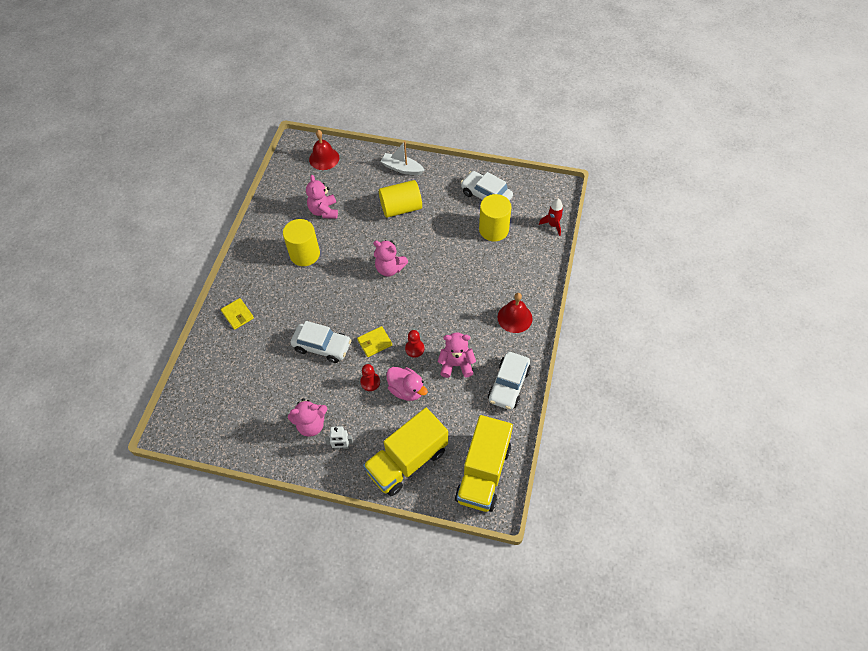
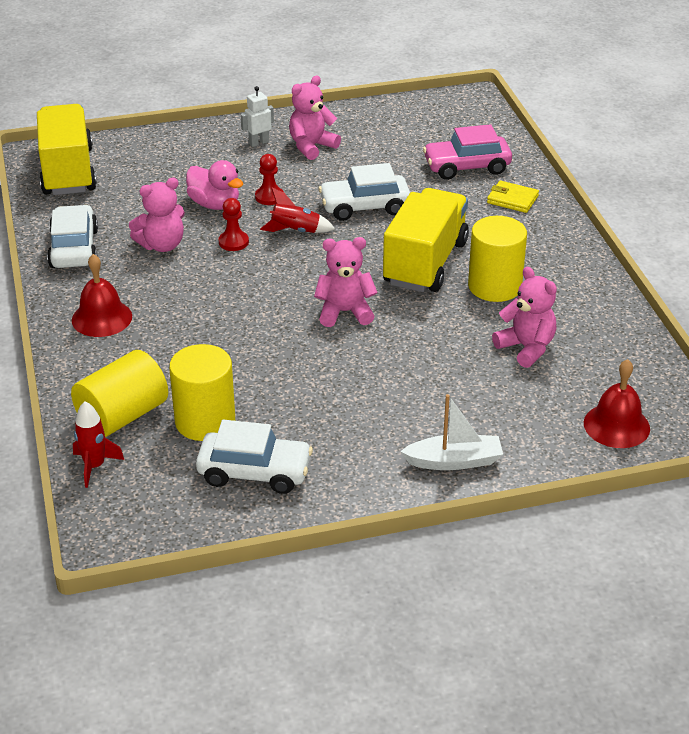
camera: 150 degrees right, 20 degrees down
(236, 357) = (466, 167): none -> pink car
(375, 342) = (295, 231): yellow wallet -> red rocket
(401, 208) = (398, 397): yellow cylinder -> yellow cylinder (123, 415)
(406, 390) = (215, 204): pink duck -> pink duck turned 150 degrees counterclockwise
(407, 461) = (169, 155): yellow truck -> yellow truck (425, 263)

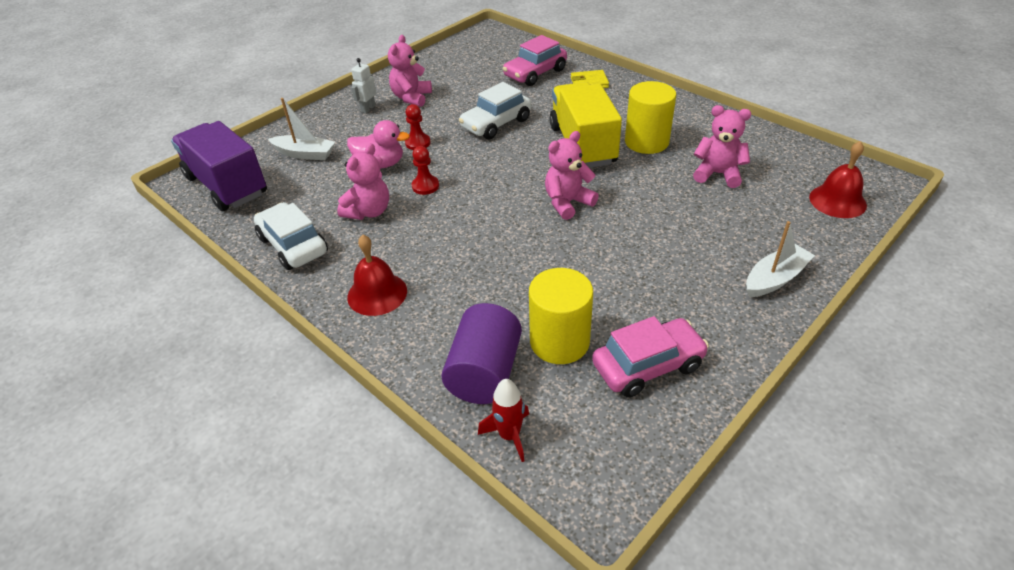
camera: 30 degrees left, 5 degrees up
(68, 171) = (227, 185): yellow truck -> purple truck
(123, 415) = (484, 372): yellow cylinder -> purple cylinder
(159, 167) = (305, 154): none -> white boat
(254, 472) = (648, 366): white car -> pink car
(295, 231) = (464, 159): red rocket -> none

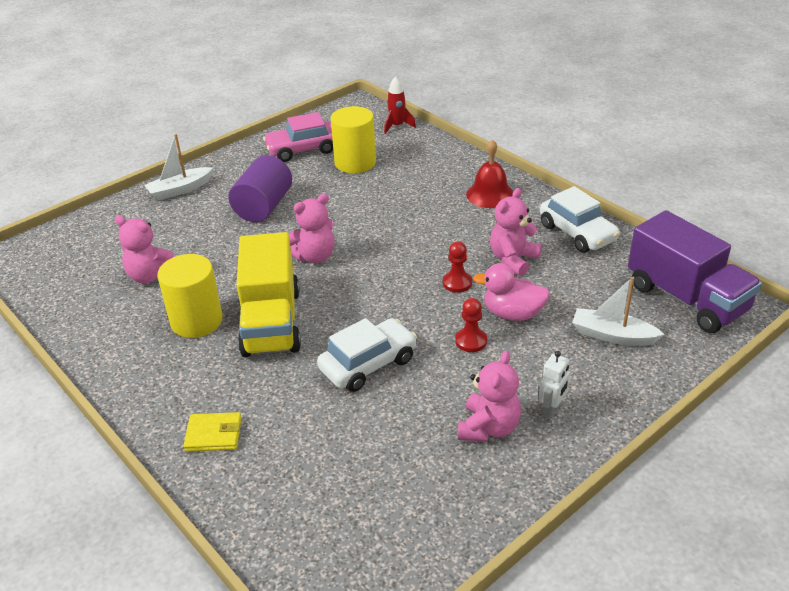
camera: 175 degrees left, 5 degrees down
(484, 372) = (409, 150): purple cylinder -> purple cylinder (263, 207)
(535, 73) = (288, 467): pink car -> none
(837, 201) = (68, 243): red bell -> none

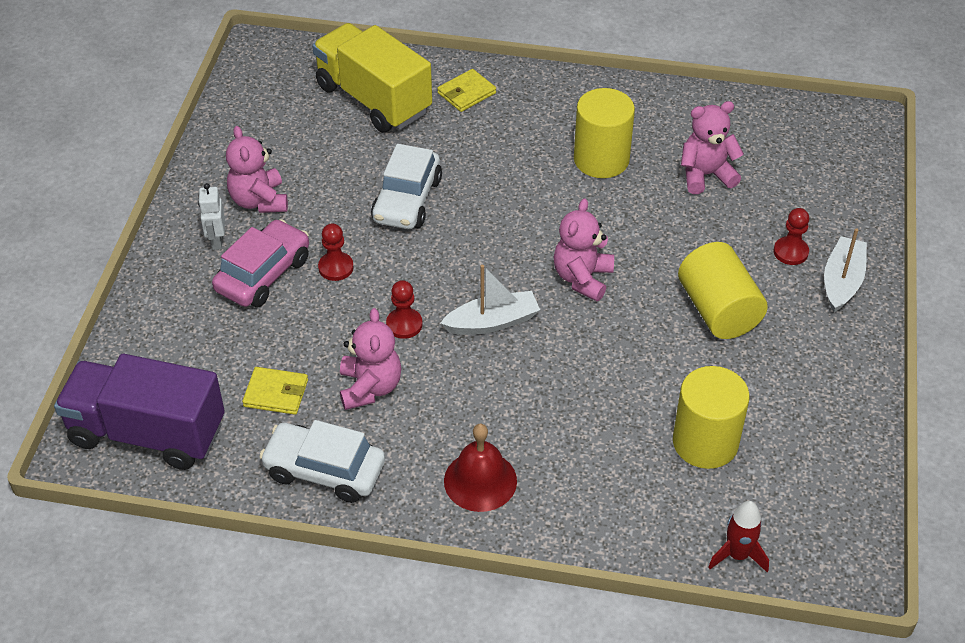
camera: 140 degrees right, 10 degrees up
(180, 214) = (790, 252): none -> red pawn
(263, 207) = (718, 310): purple cylinder -> yellow cylinder
(271, 322) = (535, 192): yellow truck -> yellow truck (373, 99)
(302, 150) = (799, 427): pink car -> pink car (263, 274)
(513, 313) = (319, 317): pink duck -> none
(579, 283) = (276, 393): none -> yellow wallet
(612, 335) = (203, 343): white boat -> white boat (492, 322)

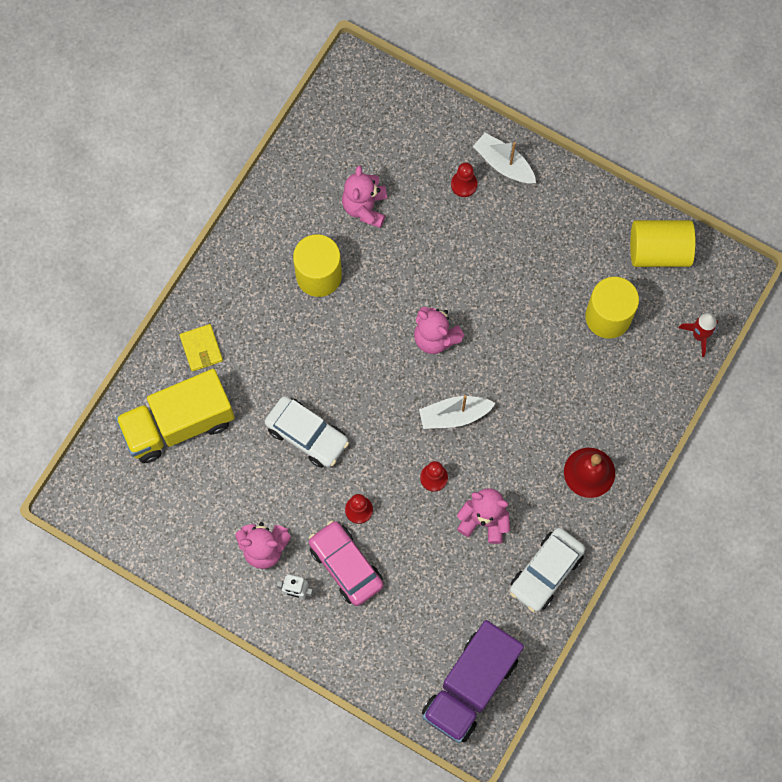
camera: 70 degrees left, 25 degrees up
(276, 393) = (466, 587): yellow wallet -> none
(492, 322) = (454, 415): white boat -> white boat turned 105 degrees counterclockwise
(718, 310) = (499, 258): yellow cylinder -> yellow cylinder (659, 251)

